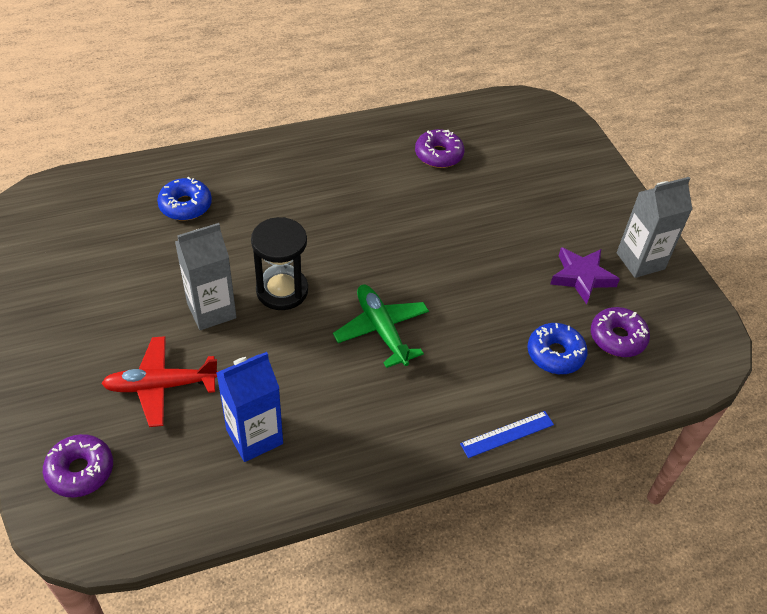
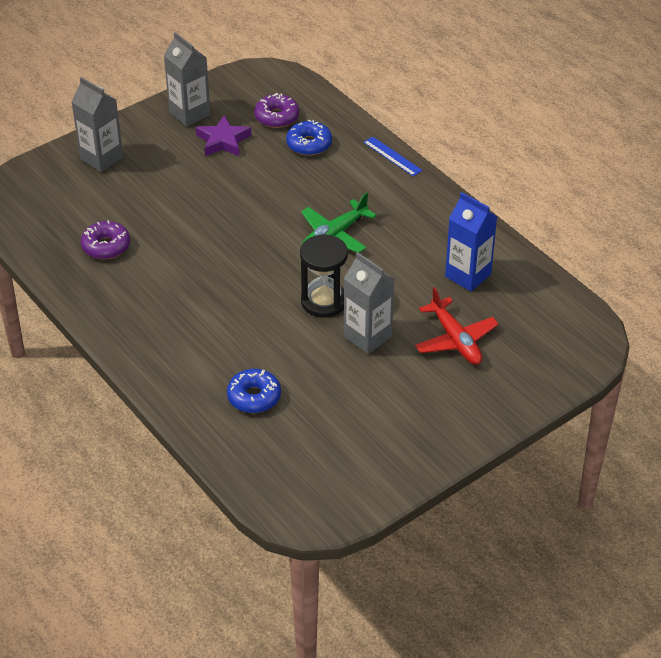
camera: 105 degrees left, 5 degrees down
(80, 471) = (550, 356): purple donut -> none
(576, 177) = (101, 158): none -> grey carton

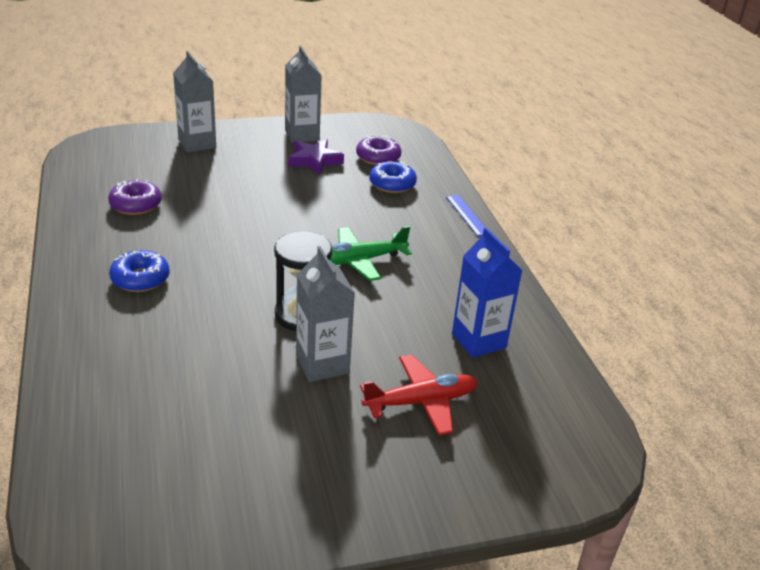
camera: 20 degrees right, 10 degrees down
(254, 397) = (148, 382): blue donut -> blue donut (140, 279)
(455, 340) = (421, 402): red plane -> red plane turned 105 degrees counterclockwise

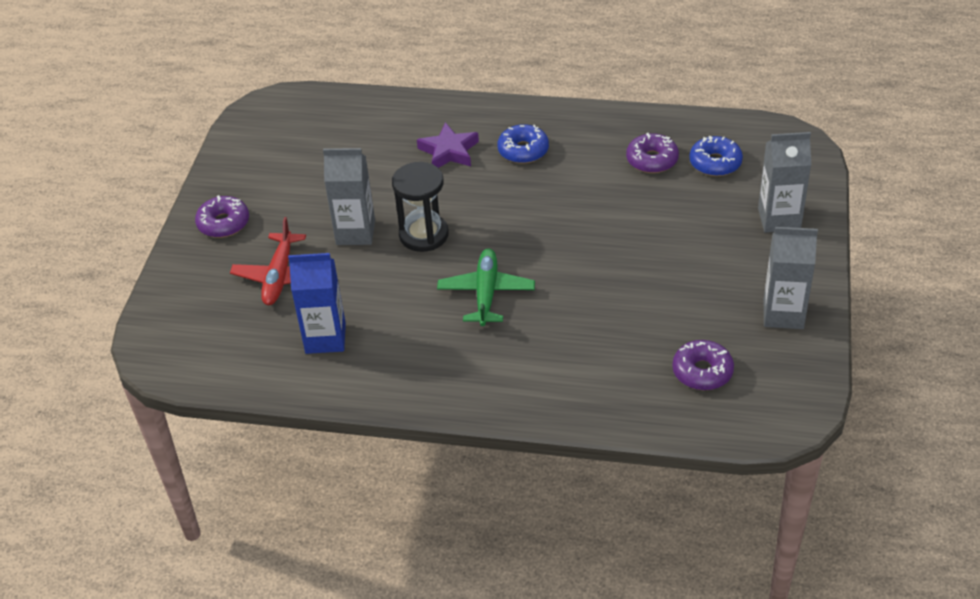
camera: 120 degrees right, 10 degrees up
(314, 161) = (709, 309): purple star -> purple star (449, 151)
(364, 488) = (223, 223): none -> purple donut
(392, 184) = (630, 365): blue donut -> blue donut (715, 163)
(467, 215) = (534, 411): blue ruler -> none

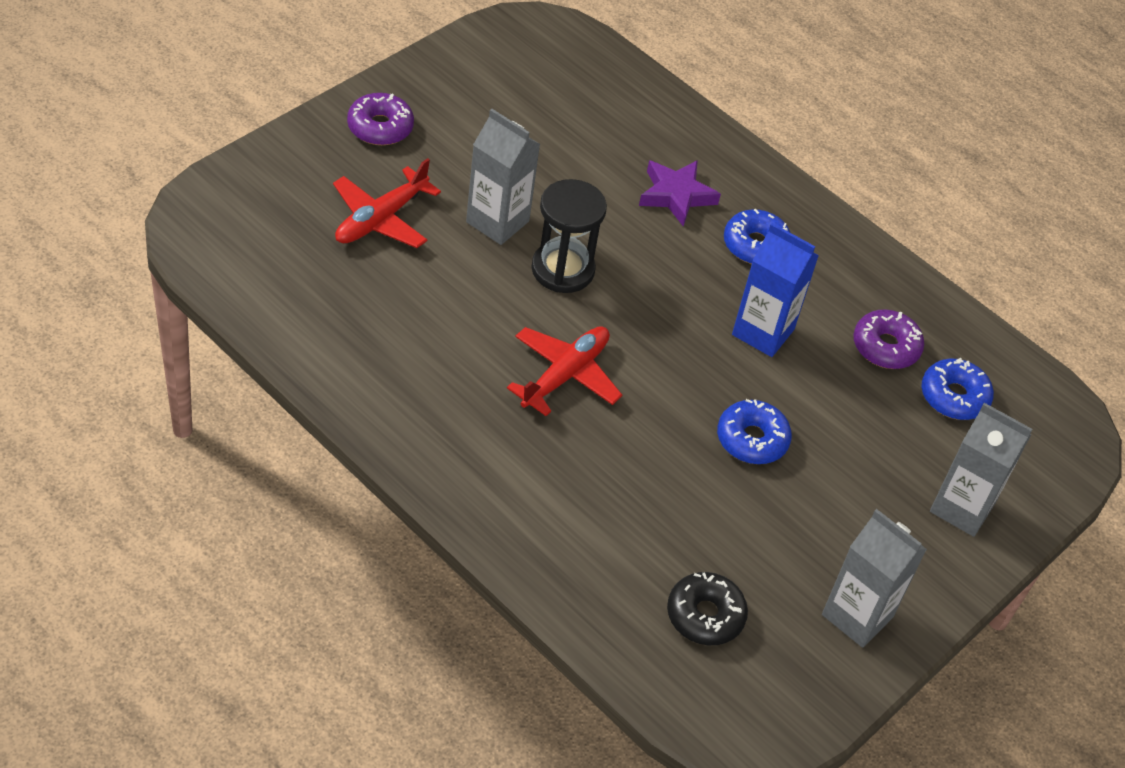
camera: 25 degrees right, 5 degrees up
(325, 338) = (364, 313): blue carton -> blue carton (763, 332)
(486, 293) = (565, 375): green plane -> red plane
(630, 258) = (752, 439): none -> blue donut
(702, 372) = (705, 615): purple donut -> black donut

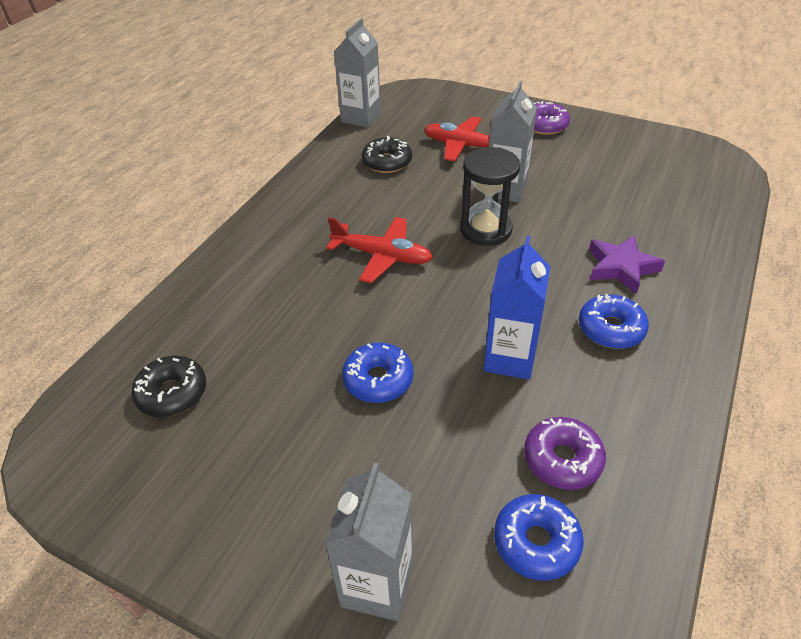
camera: 80 degrees right, 5 degrees down
(372, 306) = (387, 162): none -> black donut
(857, 615) = (199, 510): grey carton -> grey carton (361, 117)

